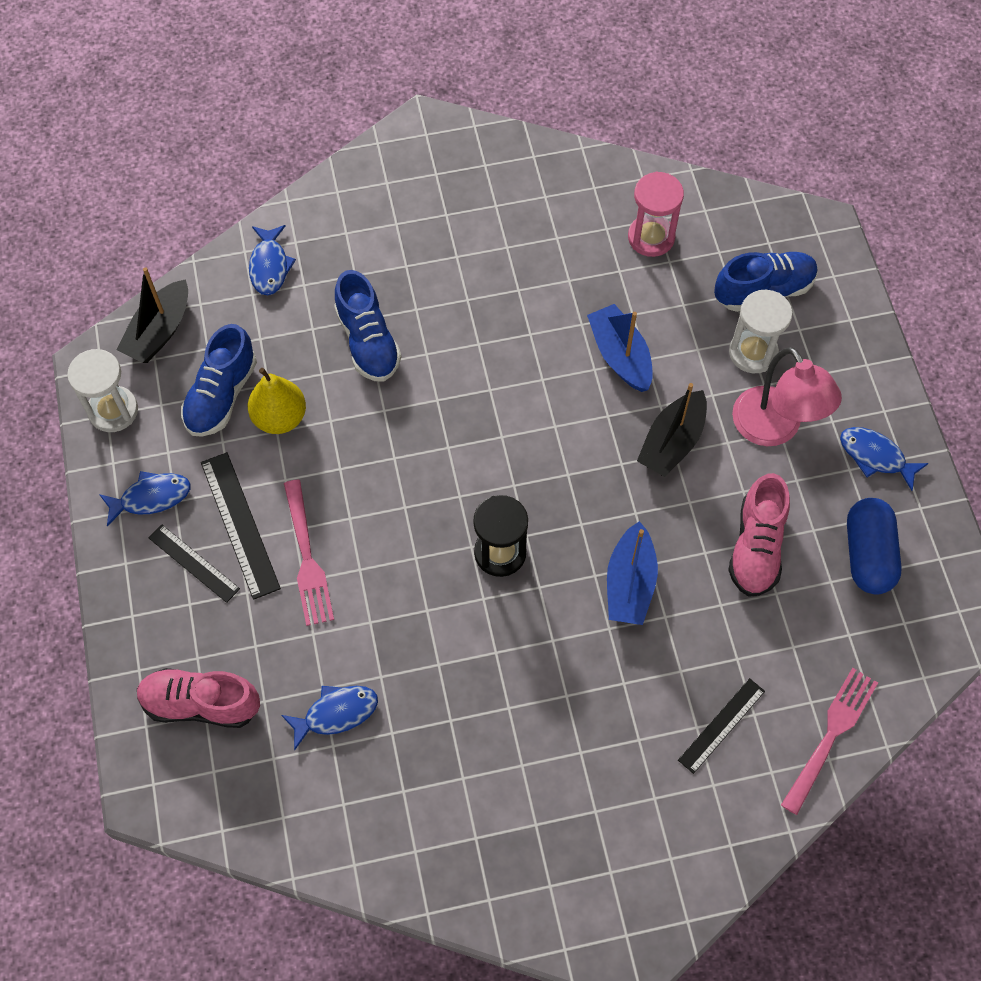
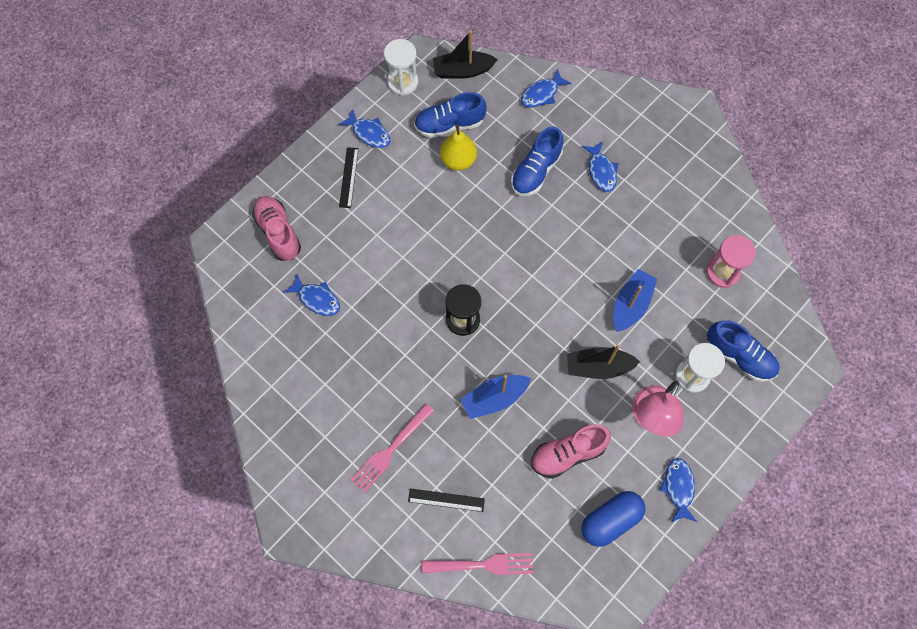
camera: 55 degrees right, 5 degrees up
(240, 524) = (385, 183): black ruler -> none
(307, 558) = (390, 227): pink fork -> pink fork (390, 450)
(426, 272) = (601, 171): none -> blue fish

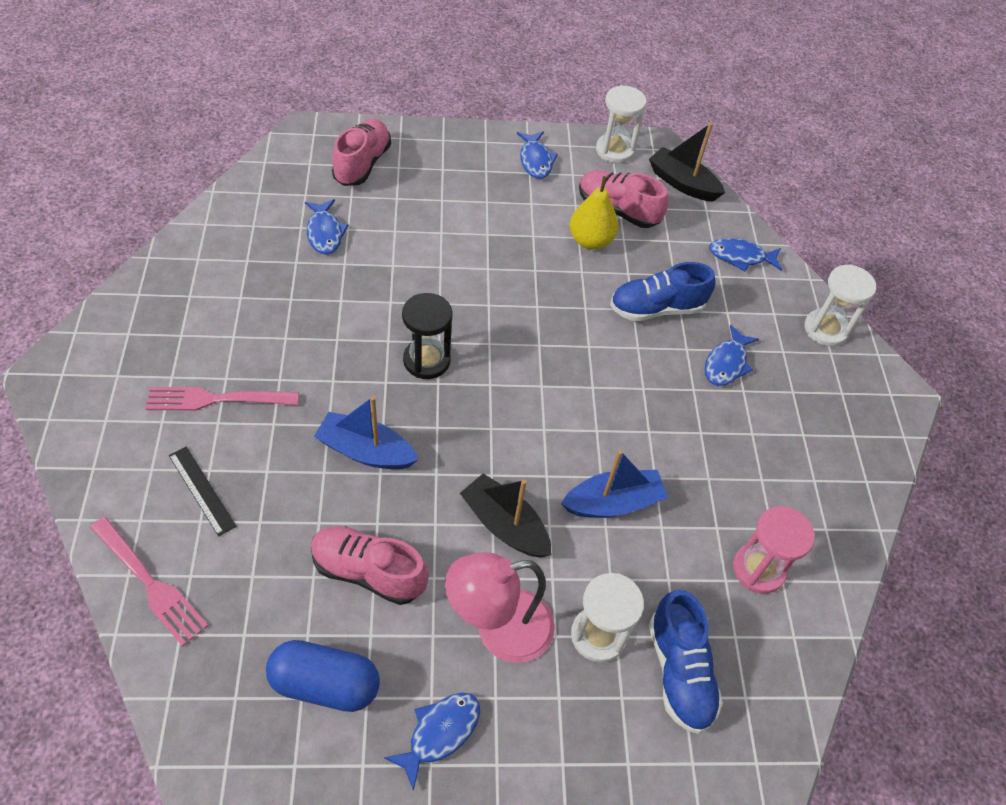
camera: 40 degrees right, 15 degrees down
(349, 177) = (475, 175): black ruler -> none
(449, 124) = (617, 210): blue shoe -> pink shoe
(625, 101) = (825, 329): none -> white hourglass

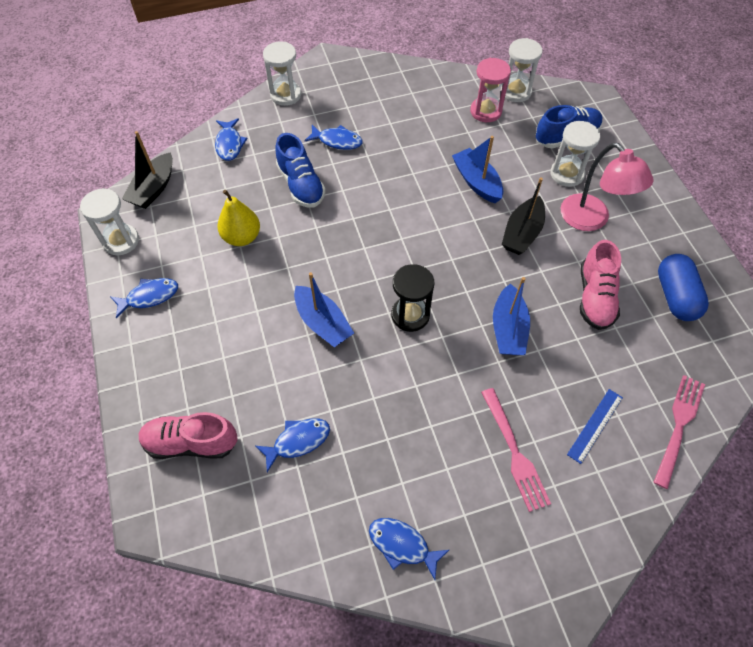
camera: 100 degrees left, 5 degrees up
(202, 490) = (595, 425): black ruler -> blue ruler
(440, 733) = (665, 232): blue fish -> blue fish (402, 545)
(449, 282) = (322, 323): none -> blue boat
(617, 210) = (199, 226): pink shoe -> none
(800, 634) = (516, 92): none -> white hourglass

